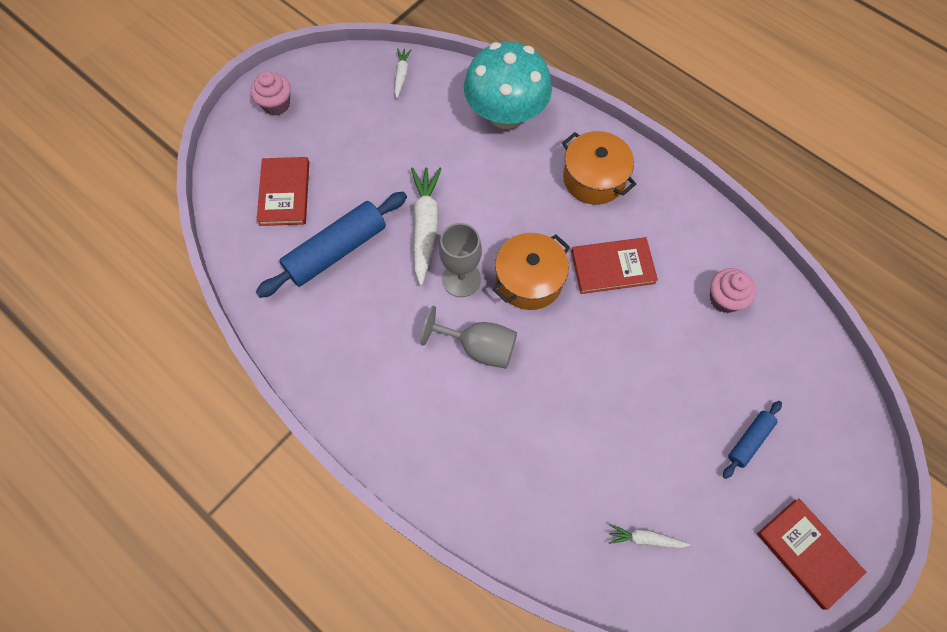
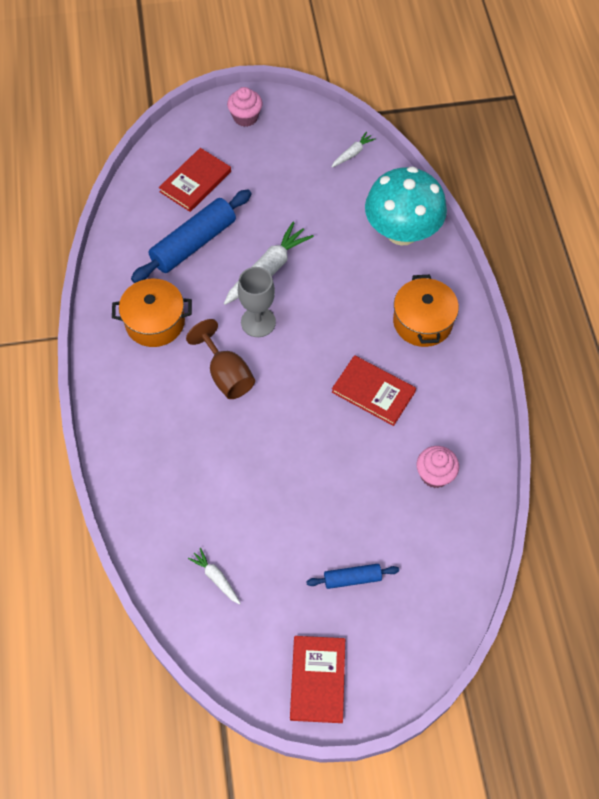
camera: 40 degrees right, 5 degrees down
(336, 250) = (193, 243): blue rolling pin -> blue rolling pin turned 45 degrees counterclockwise
(479, 347) = (226, 374): grey goblet -> brown goblet
(529, 280) = (304, 357): orange pot -> orange pot (155, 322)

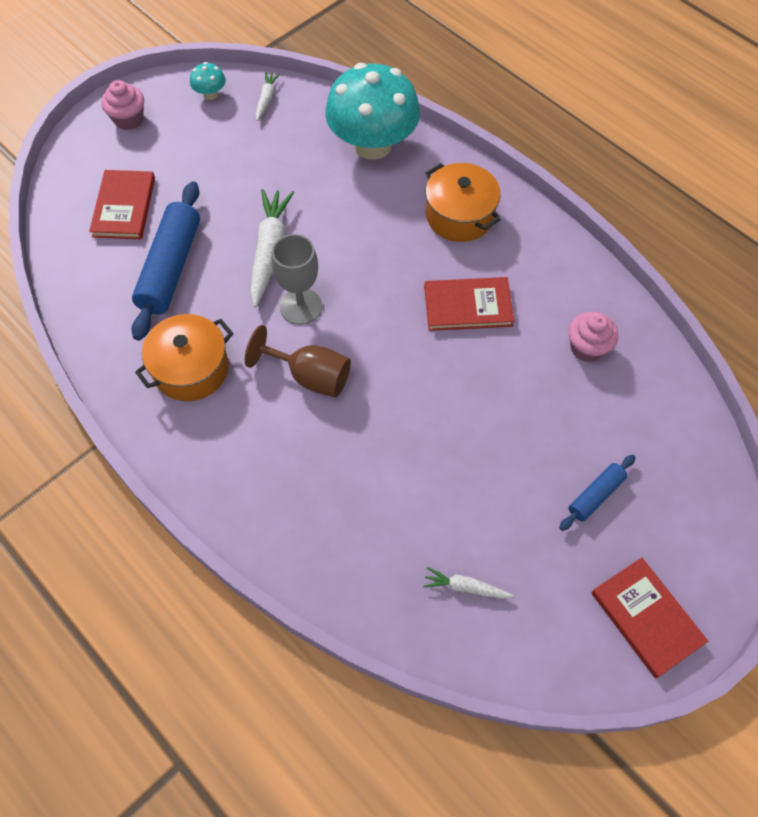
camera: 35 degrees left, 0 degrees up
(316, 128) = (210, 94): none -> turquoise mushroom

